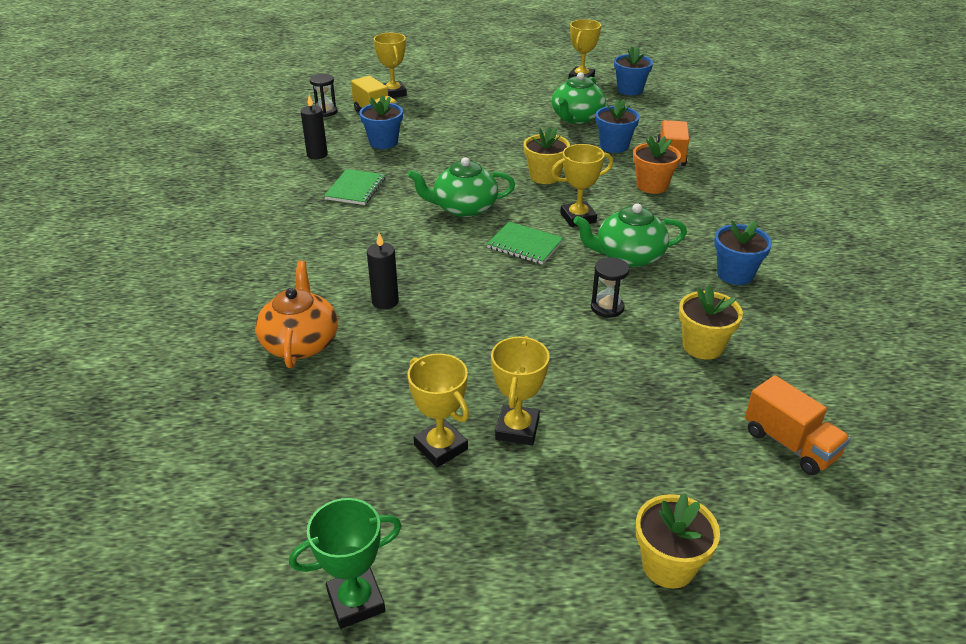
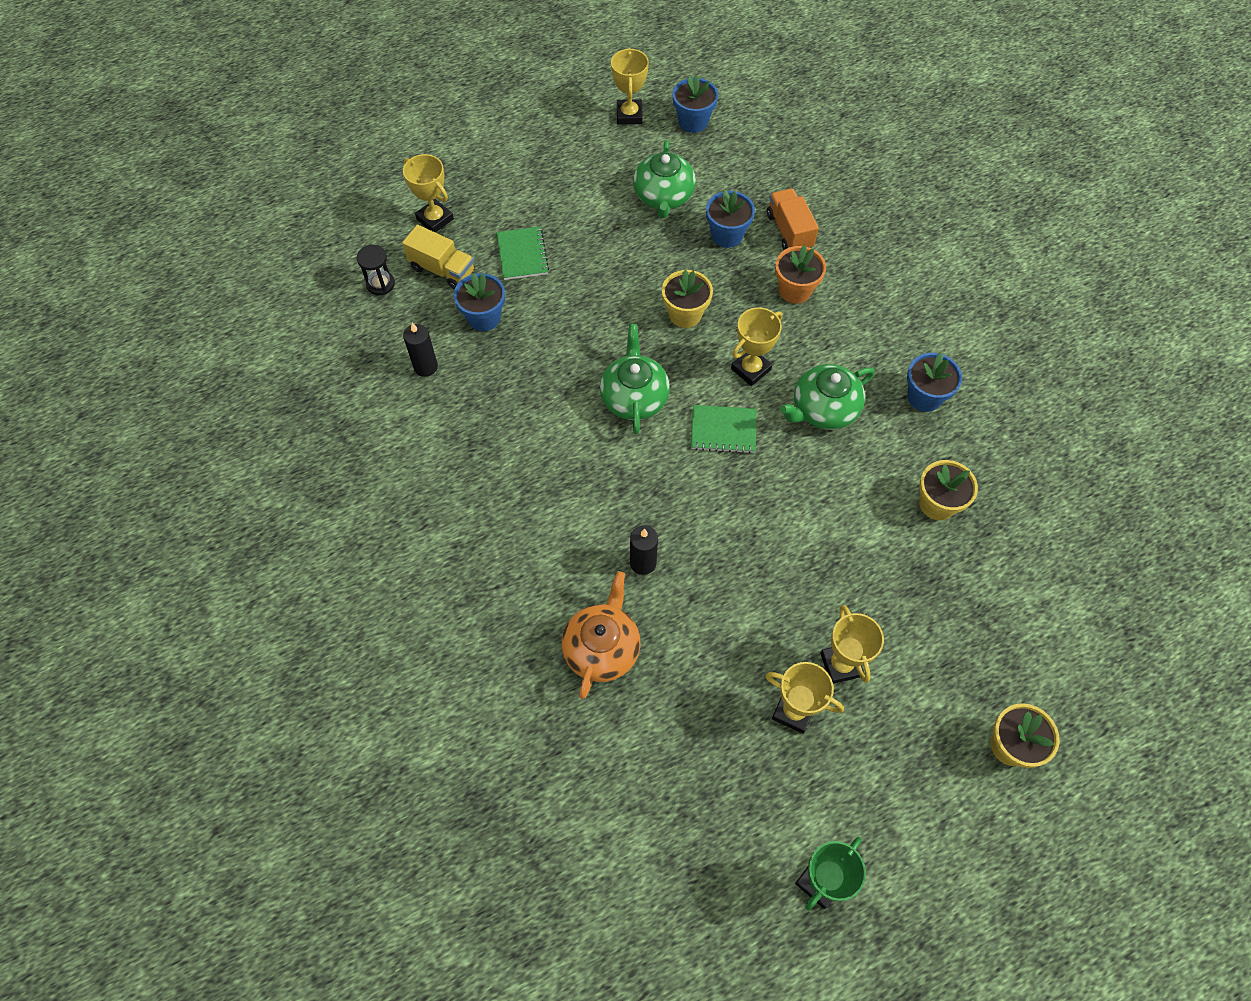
camera: 25 degrees left, 25 degrees up
(300, 342) = (602, 648): orange teapot -> orange teapot turned 45 degrees clockwise
(356, 189) = (506, 409): green notebook -> green notebook (522, 255)
(463, 208) = (634, 397): green teapot -> green teapot turned 120 degrees clockwise
(607, 307) = (838, 488): black hourglass -> none
(790, 444) = (1044, 588): orange truck -> none

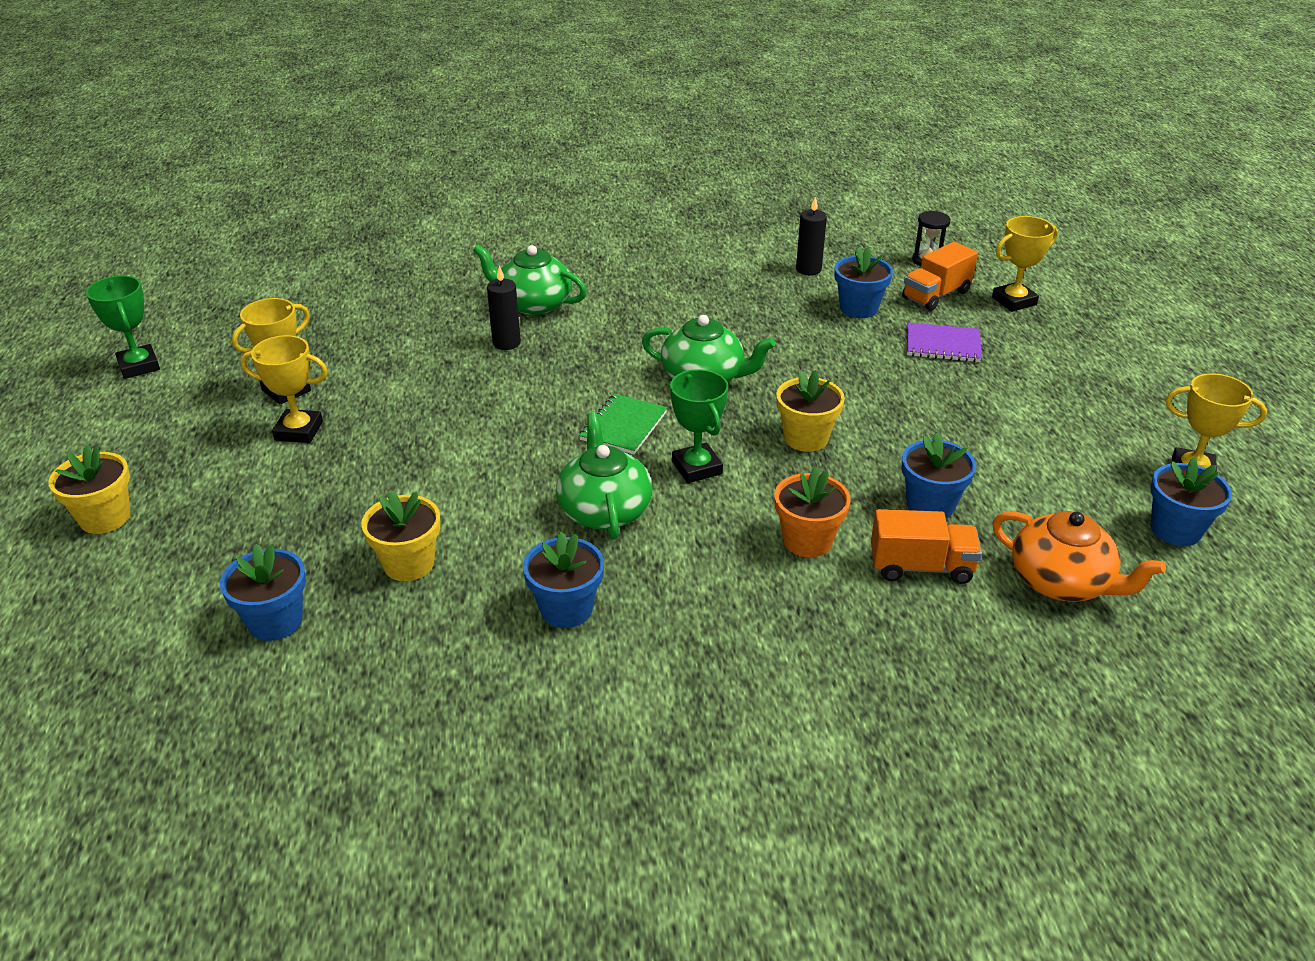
camera: 110 degrees right, 25 degrees down
(442, 269) = (936, 295): yellow truck -> orange truck
(522, 255) = (943, 345): green notebook -> purple notebook
(602, 648) = (443, 306): orange teapot -> orange teapot (1061, 582)
(663, 197) = (1017, 466): green teapot -> green teapot (533, 304)
(750, 369) = (697, 468): yellow trophy -> green trophy
(1029, 556) = (275, 621): none -> blue flower pot

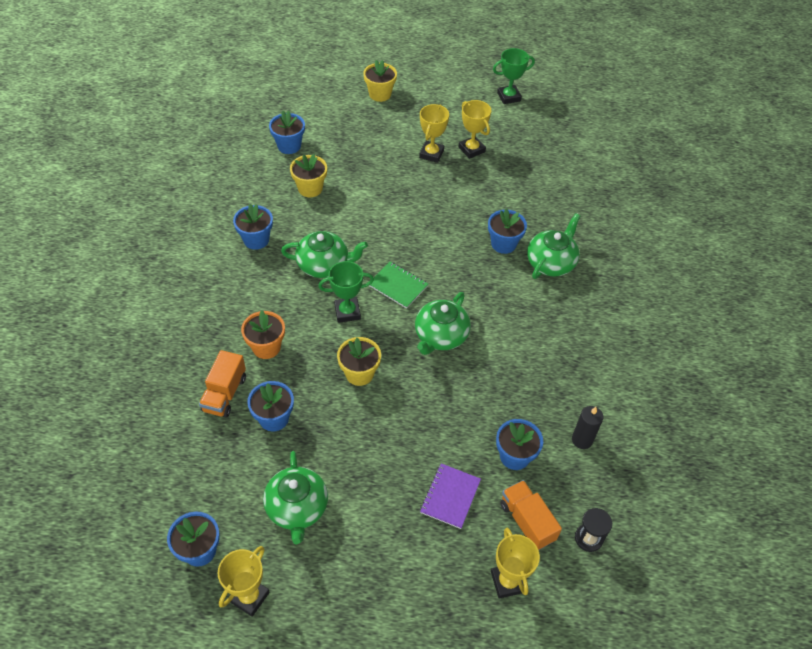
camera: 100 degrees right, 15 degrees up
(506, 343) = (503, 244): black candle -> blue flower pot
(1048, 456) = (297, 508): none -> green teapot
(1061, 582) = (184, 460): orange teapot -> none

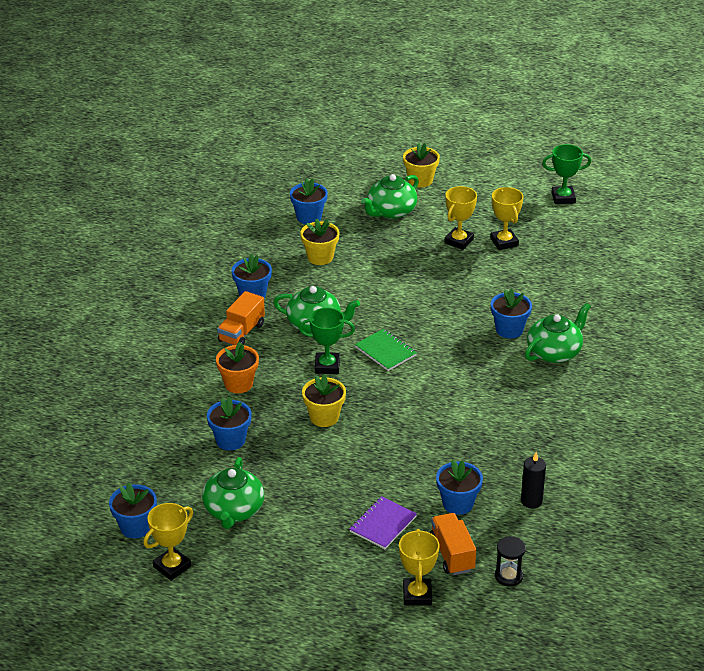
camera: 15 degrees right, 15 degrees down
(225, 394) = (188, 415): orange truck -> orange truck (241, 333)
(440, 336) = (415, 398): green teapot -> green teapot (391, 211)

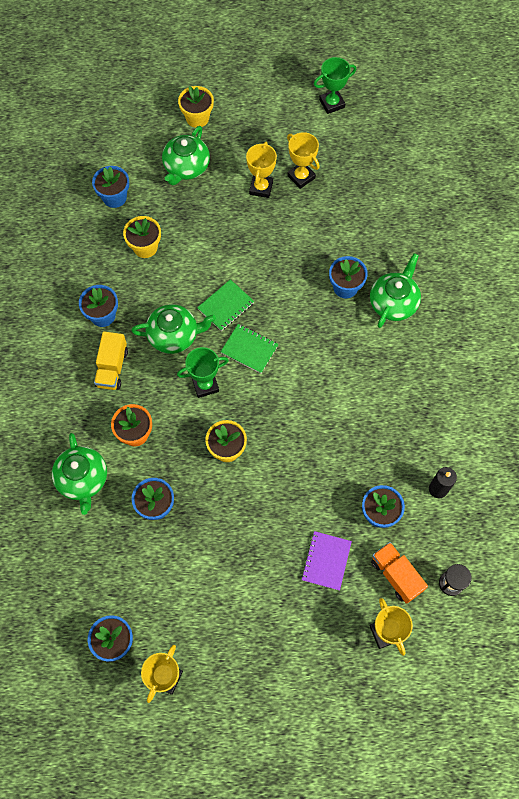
camera: 20 degrees left, 30 degrees up
(233, 510) = (193, 591): green teapot -> green teapot (83, 479)
(241, 333) = (112, 368): orange truck -> yellow truck
(378, 315) = (226, 306): none -> green notebook

